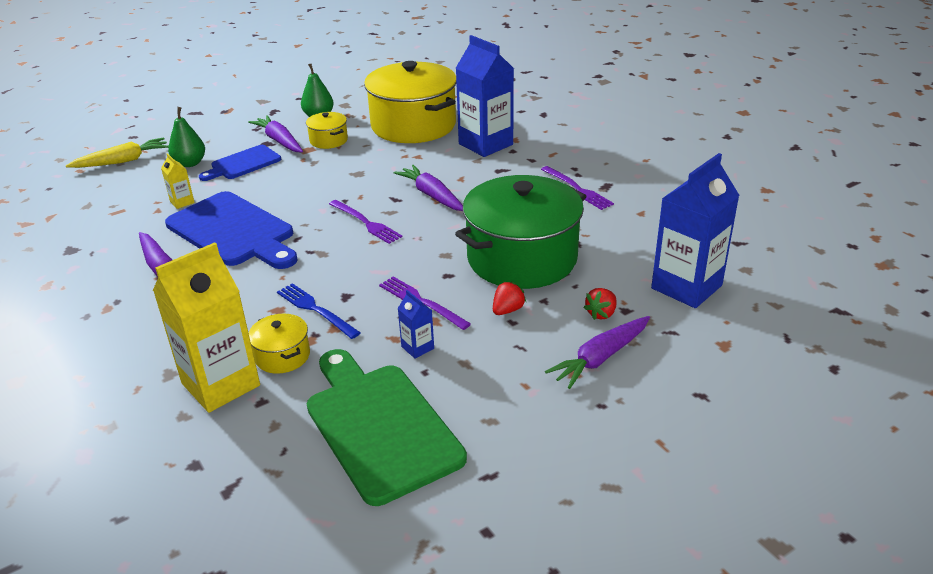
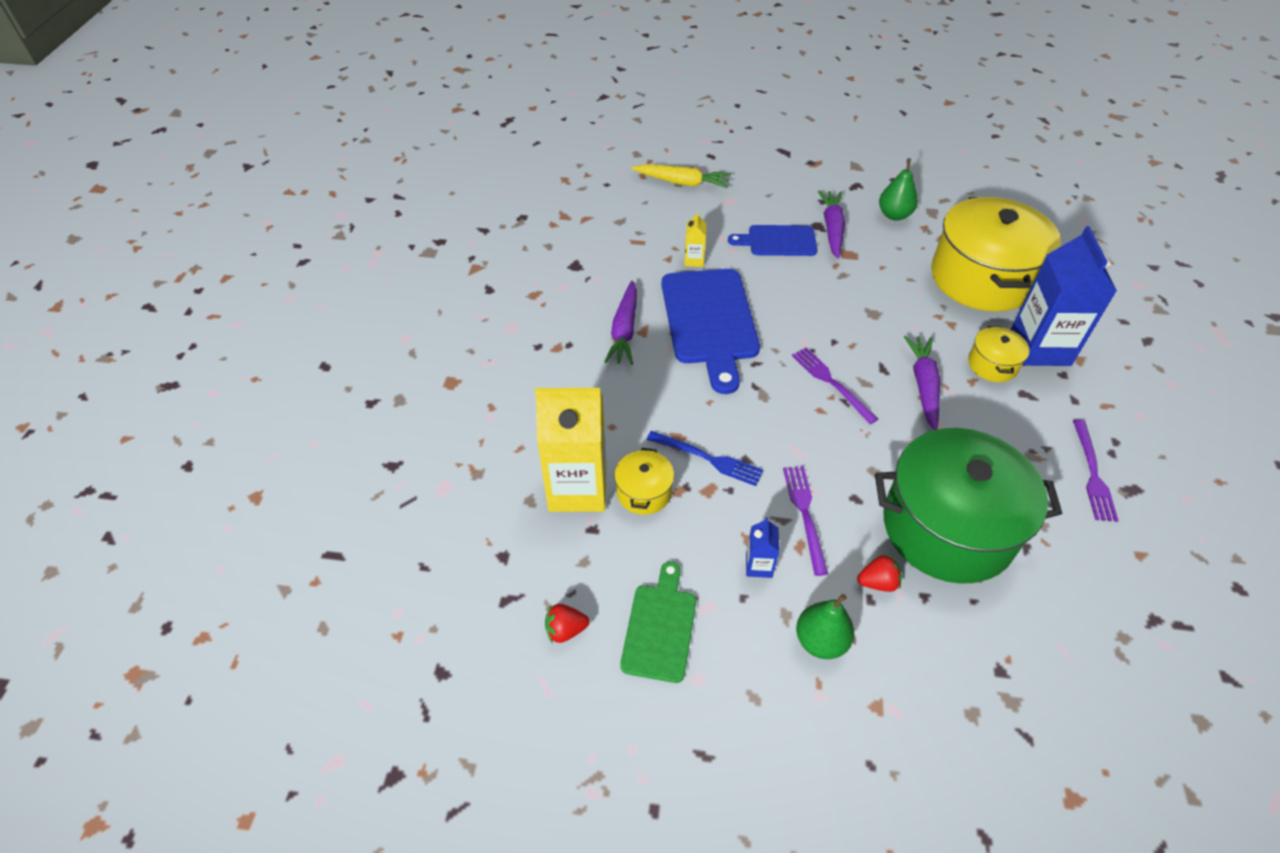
camera: 40 degrees right, 15 degrees up
(190, 163) = (734, 215): green pear -> green pear (820, 641)
(315, 309) = (708, 459): blue fork -> blue fork turned 120 degrees clockwise
(328, 140) = (879, 253): yellow pot -> yellow pot (992, 365)
(366, 223) = (831, 383): purple fork -> purple fork turned 150 degrees clockwise
(379, 426) = (660, 627): green cutting board -> green cutting board, size x0.57
(600, 358) = (919, 710): purple carrot -> none
(601, 314) = (970, 656): red strawberry -> red strawberry (565, 630)
(686, 287) = (1101, 692): blue carton -> none

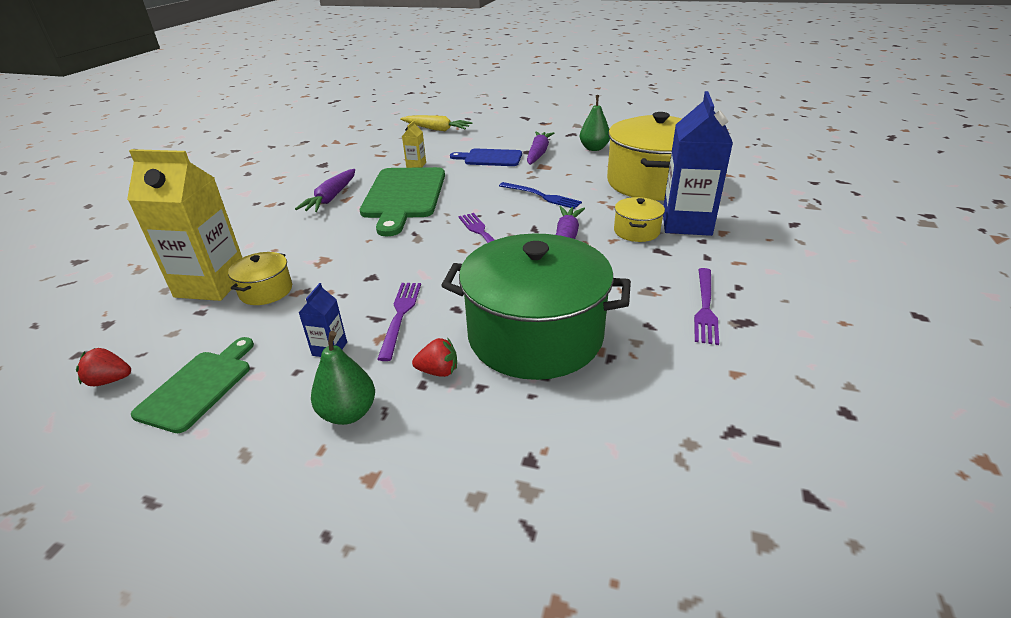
camera: 10 degrees right, 15 degrees down
(708, 459) = (339, 274): blue fork -> blue fork (541, 196)
(709, 321) = (404, 196): blue cutting board -> green cutting board

